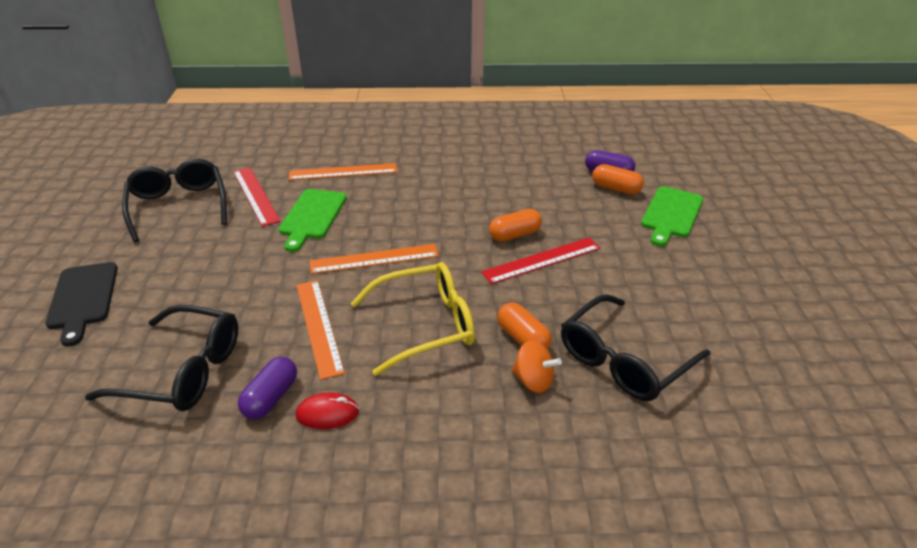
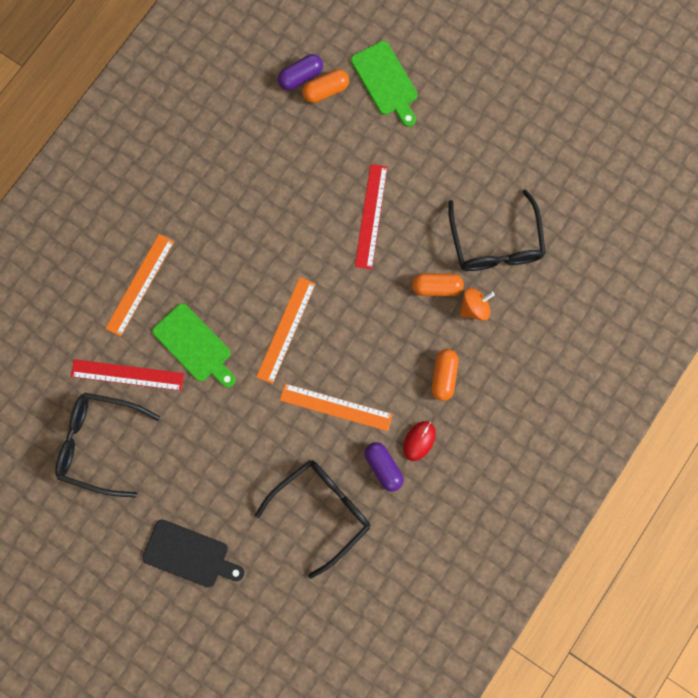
camera: 55 degrees left, 40 degrees up
(425, 325) = (382, 338): yellow glasses -> none
(514, 235) = (329, 212): orange capsule -> orange capsule (443, 376)

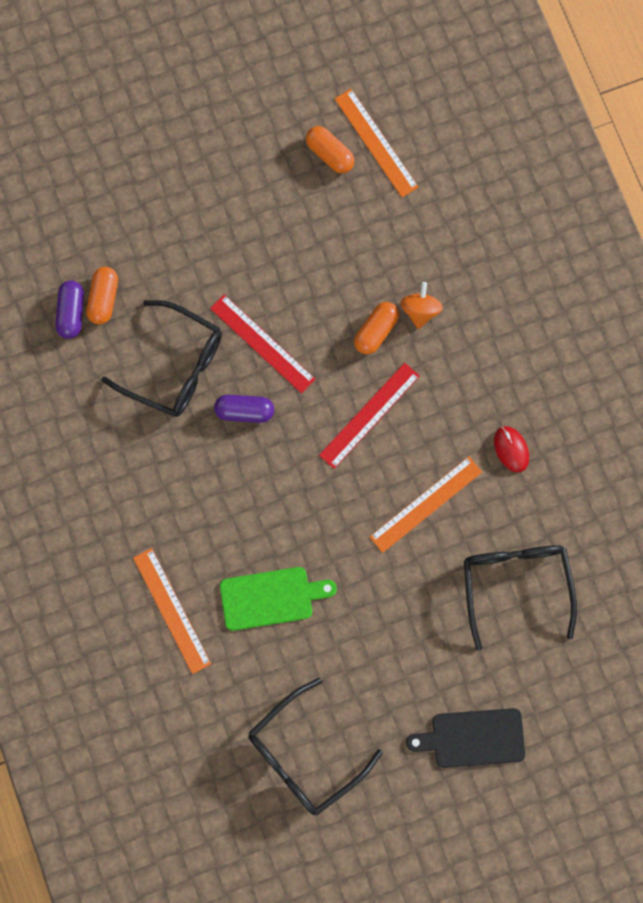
camera: 55 degrees left, 0 degrees up
(127, 374) = (254, 682): red ruler -> red ruler (369, 415)
(189, 555) = (473, 738): black cutting board -> black cutting board turned 150 degrees counterclockwise
(286, 330) = (317, 500): orange ruler -> orange ruler (376, 143)
(383, 467) = (513, 499): purple capsule -> purple capsule (244, 411)
(386, 81) = (137, 236): green cutting board -> none
(443, 376) = (466, 384): orange capsule -> orange capsule (329, 154)
(495, 243) = (372, 248): black glasses -> black glasses (175, 366)

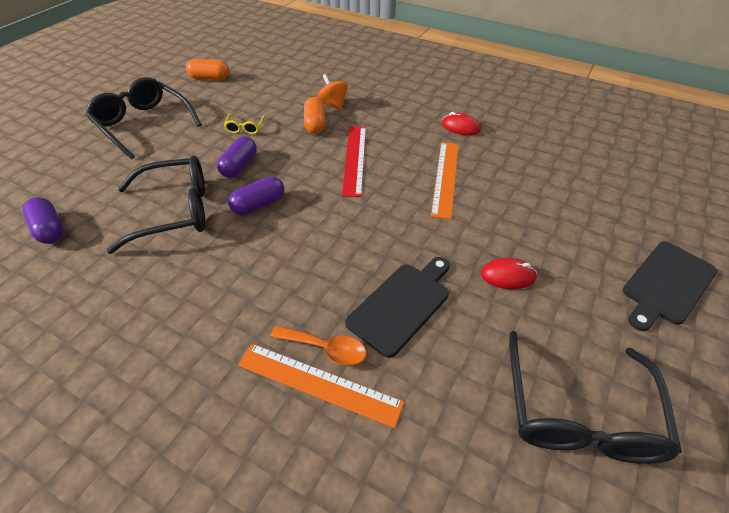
camera: 40 degrees left, 30 degrees down
(103, 299) = (78, 207): orange capsule -> none
(194, 589) = (325, 348): none -> orange spoon
(262, 344) = (239, 166): red ruler -> purple capsule
(271, 598) = (402, 305): green cutting board -> black cutting board
(305, 285) = (245, 128): none -> yellow glasses
(368, 637) = (508, 276): none -> red mouse
(376, 143) = (235, 64): orange ruler -> none
(515, 585) = (554, 181): black glasses -> black glasses (143, 124)

